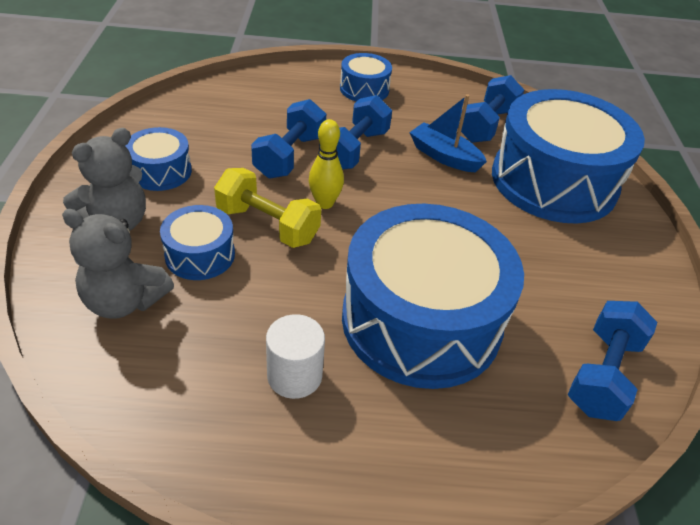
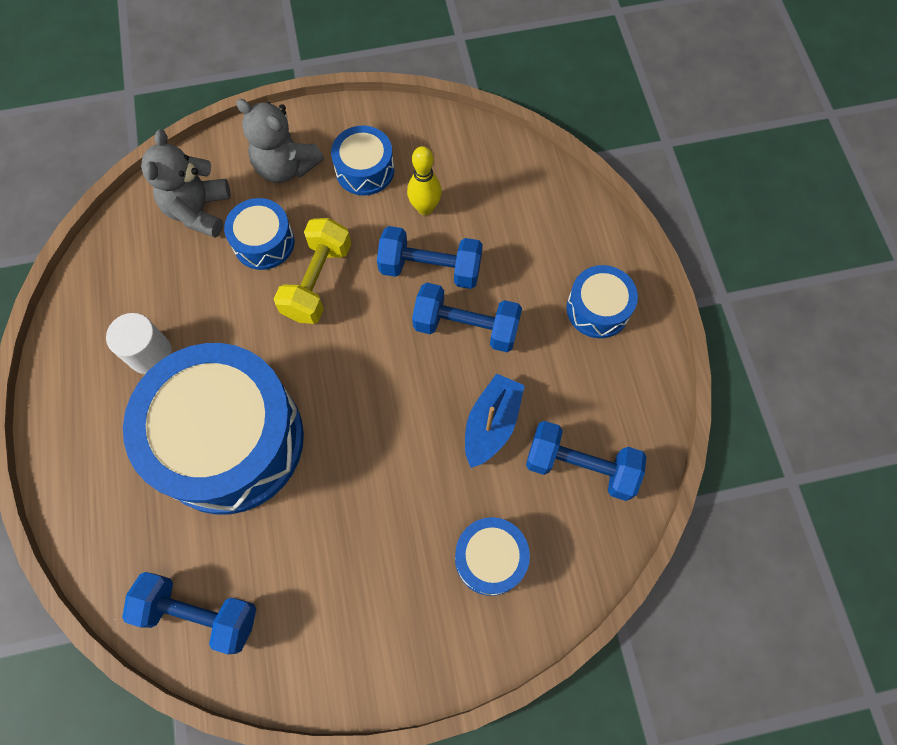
camera: 80 degrees right, 25 degrees up
(324, 203) = (365, 321): yellow bowling pin -> yellow bowling pin (425, 208)
(553, 181) = (490, 558): blue drum -> blue drum, size x0.46

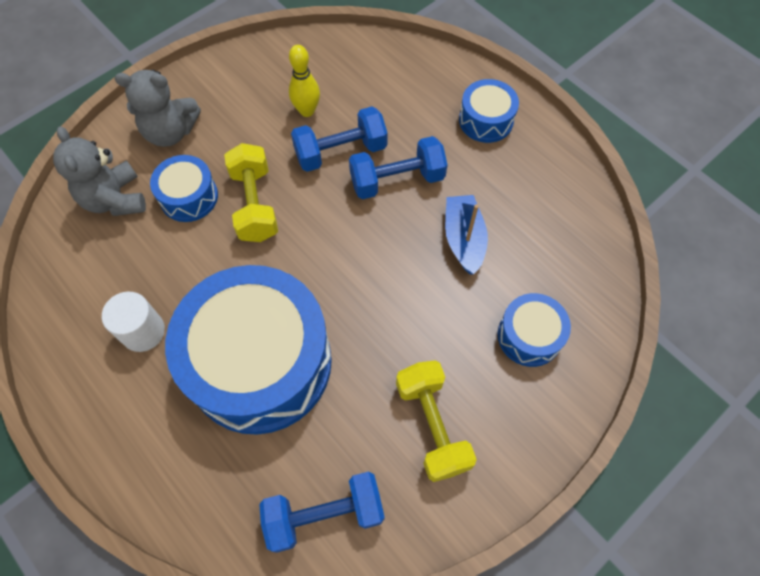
camera: 30 degrees left, 5 degrees down
(342, 590) = (432, 425): none -> yellow dumbbell
(365, 170) = (239, 105): blue drum -> none
(580, 466) = (549, 234): blue dumbbell -> none

